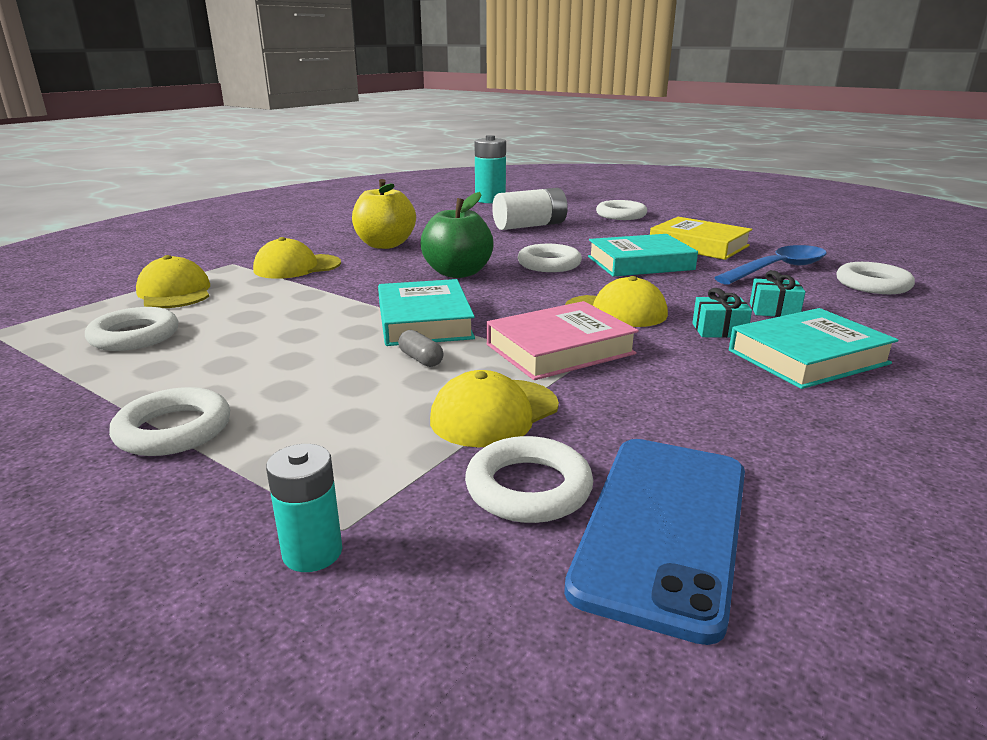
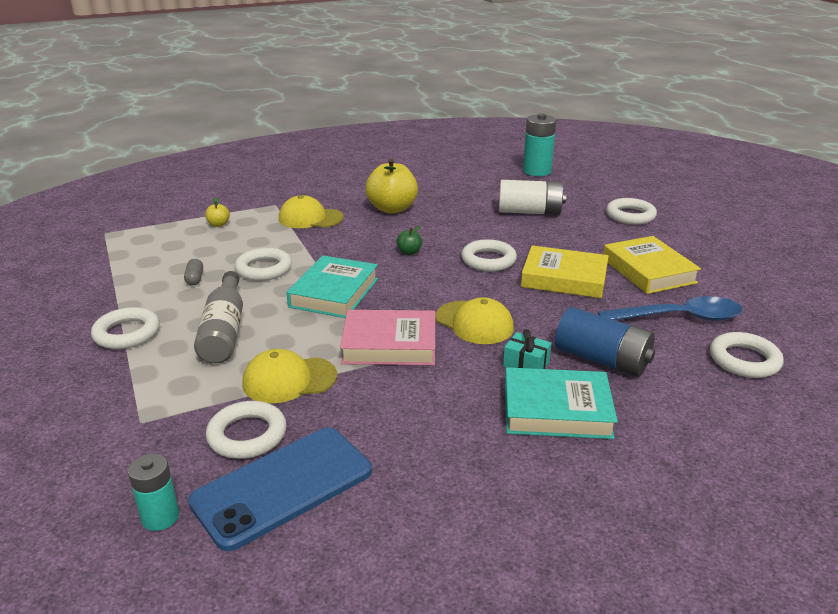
camera: 30 degrees right, 5 degrees up
(134, 336) = (167, 257): white ring -> white ring (264, 269)
(175, 292) = (218, 224): yellow cap -> yellow apple
(312, 552) = (116, 429): turquoise battery -> turquoise battery (160, 517)
(330, 388) = (224, 331): none -> grey bottle
(421, 359) = (296, 324): grey capsule -> grey capsule (195, 278)
(458, 273) = (409, 252): green apple -> green apple, size x0.44
(640, 263) = (564, 278): turquoise book -> yellow book
(774, 310) = (602, 359): turquoise gift -> blue battery

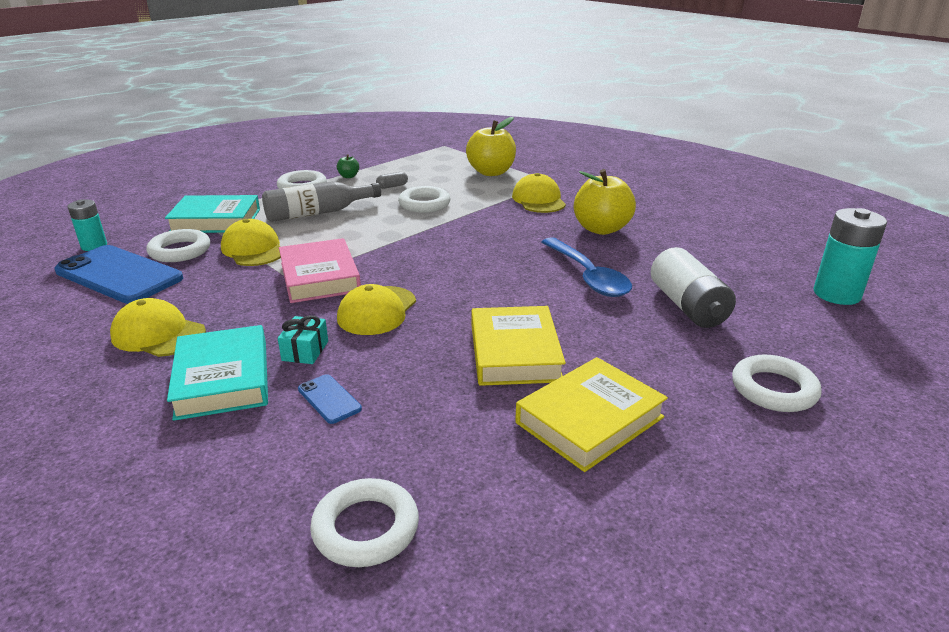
camera: 70 degrees right, 0 degrees up
(218, 224) = (491, 172): yellow apple -> yellow apple, size x2.26
(334, 293) = (400, 238): turquoise book -> turquoise book (216, 221)
(409, 252) = (506, 254): green apple -> green apple (348, 176)
(456, 450) = (158, 334): none -> yellow cap
(488, 260) = (524, 298): white ring -> none
(602, 359) = (329, 399): blue battery -> blue phone
(679, 318) = (462, 457): blue spoon -> blue spoon (588, 276)

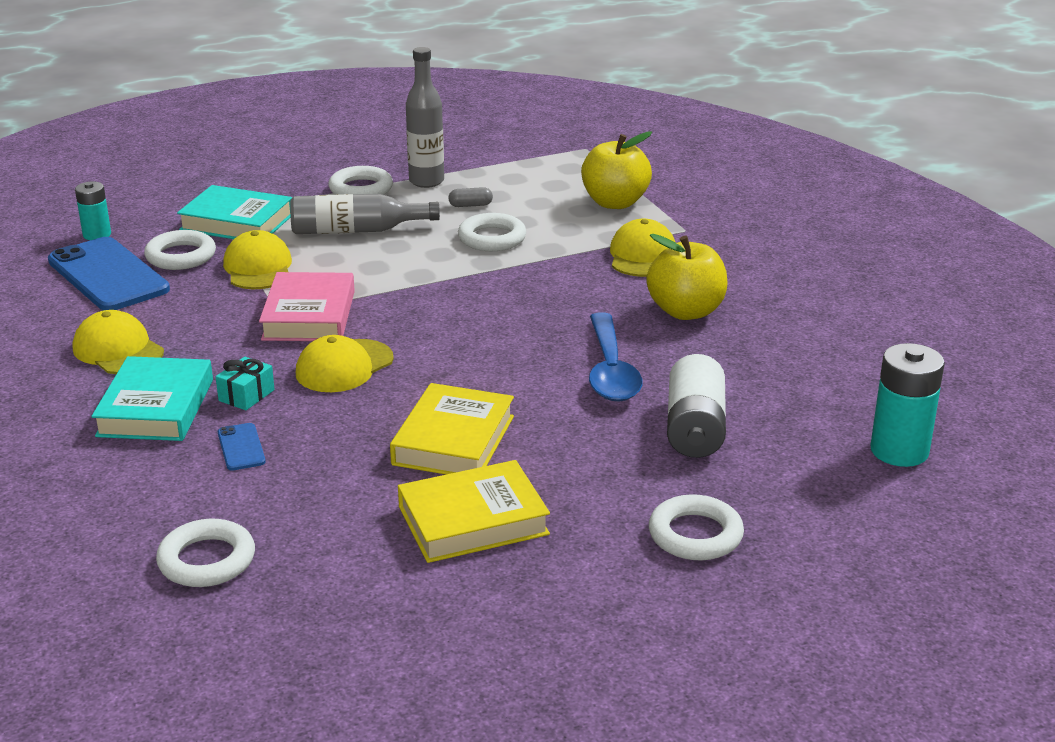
camera: 20 degrees right, 0 degrees up
(348, 176) = (426, 181): green apple -> grey bottle

